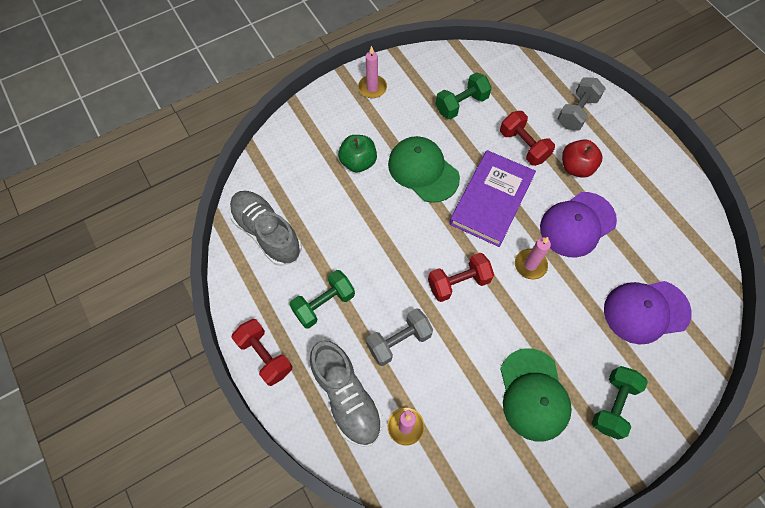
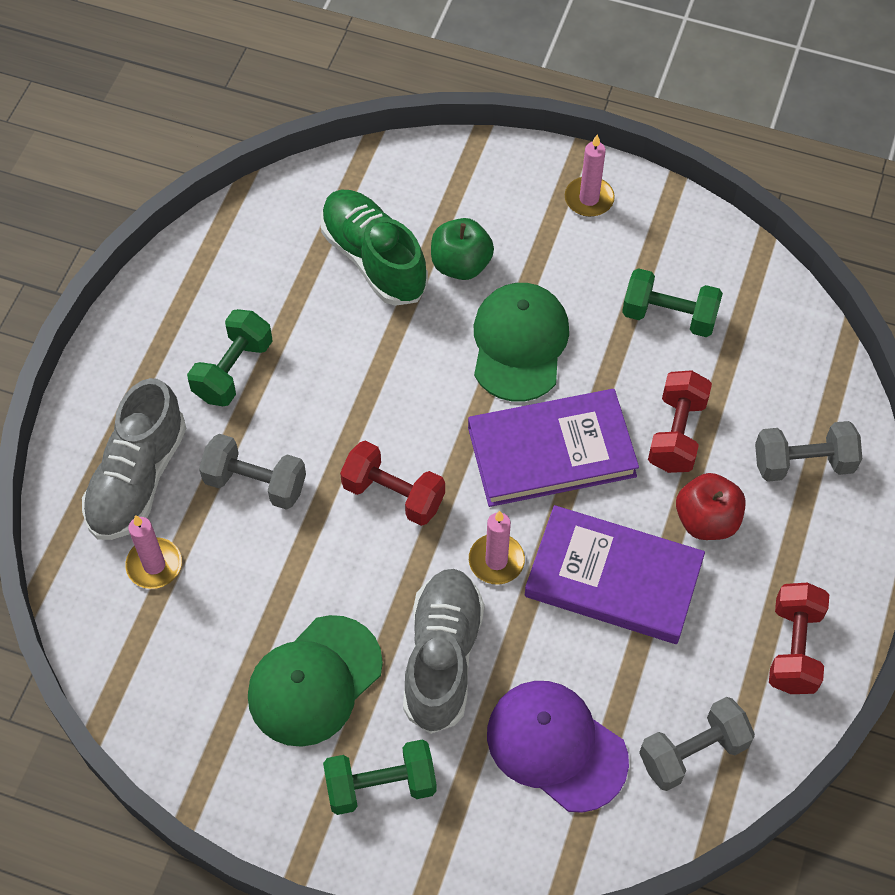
camera: 50 degrees right, 5 degrees down
(265, 356) = (117, 359): red dumbbell -> red dumbbell (794, 648)
(267, 233) = (271, 244): grey shoe -> grey shoe (442, 657)
(320, 195) = (374, 259): none -> green shoe
(324, 304) = (233, 370): green dumbbell -> green dumbbell turned 75 degrees counterclockwise
(577, 224) = (613, 579): purple cap -> purple book
(687, 258) = (693, 752): none -> grey dumbbell

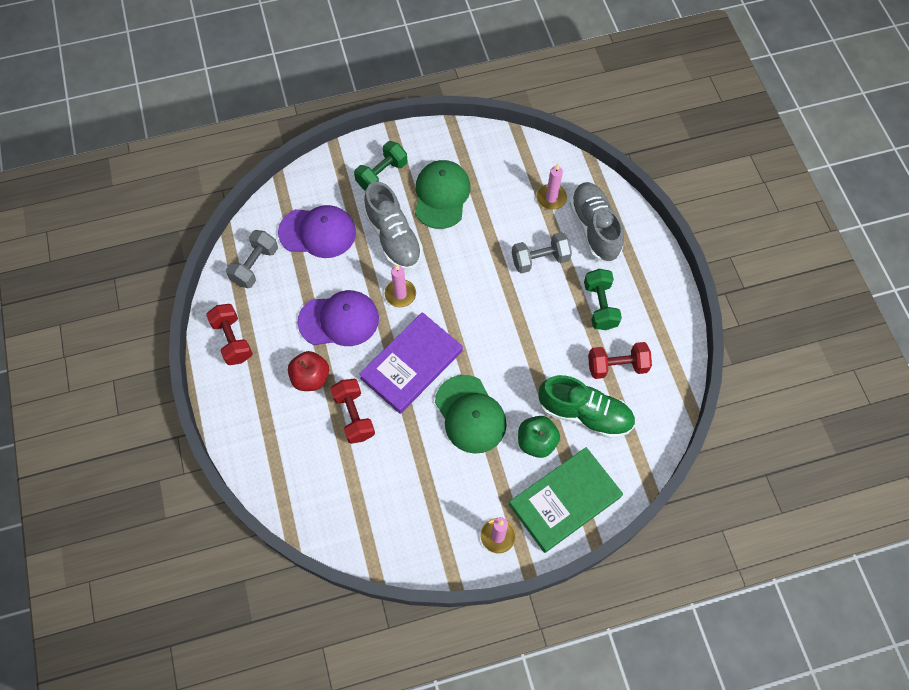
camera: 145 degrees right, 5 degrees up
(393, 494) = (472, 295): red dumbbell -> red dumbbell (617, 366)
(480, 187) = (565, 501): none -> green book
(613, 579) = (339, 320): purple book -> purple cap
(669, 316) = (401, 485): green dumbbell -> none
(803, 463) = (277, 441): grey dumbbell -> none

